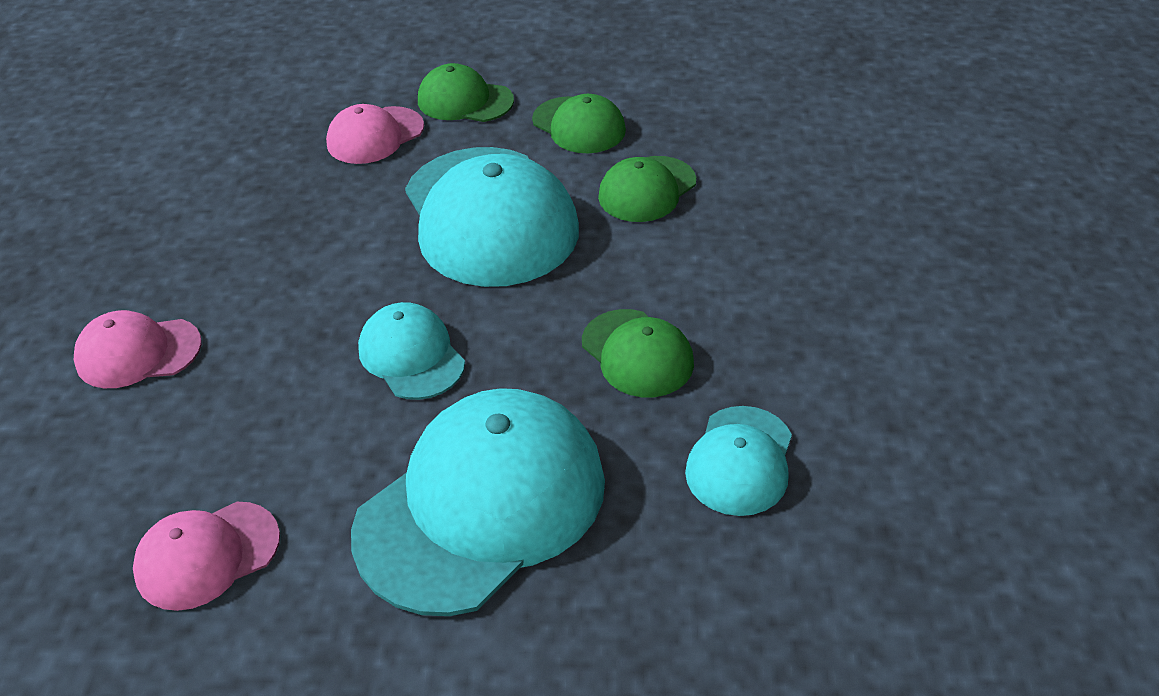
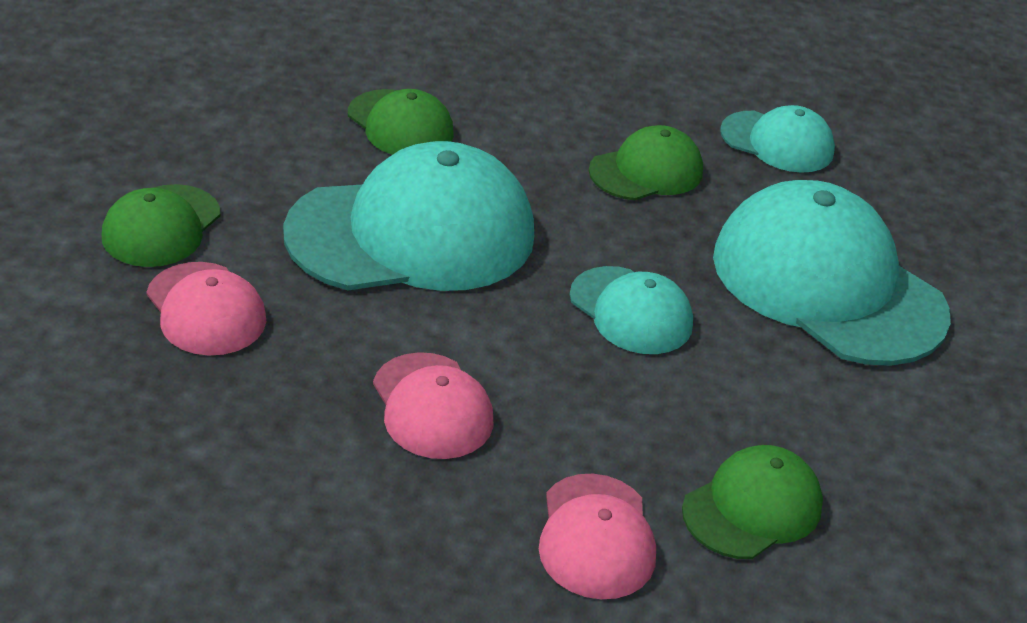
camera: 90 degrees left, 5 degrees down
(207, 555) = (895, 467): pink cap -> pink cap (432, 406)
(411, 355) = (631, 311): turquoise cap -> turquoise cap turned 105 degrees counterclockwise
(579, 125) = (261, 149): green cap -> green cap (752, 508)

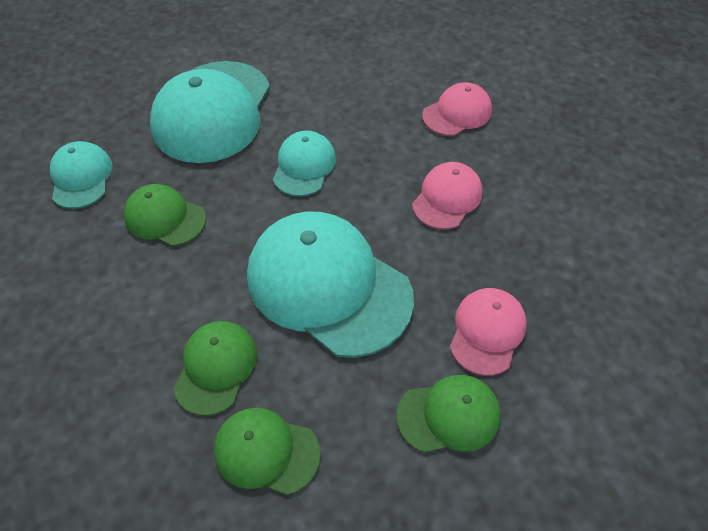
camera: 120 degrees left, 15 degrees up
(752, 508) = (391, 81): green cap -> green cap (266, 451)

